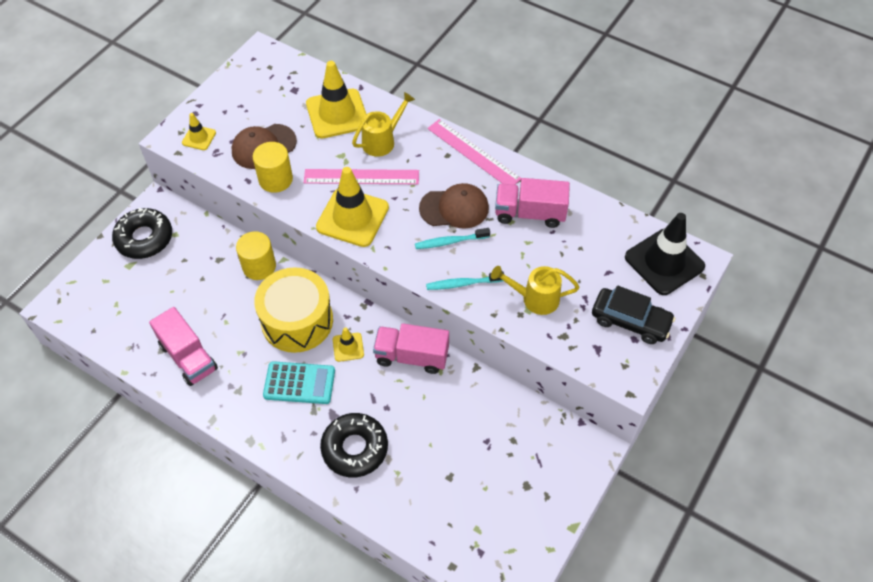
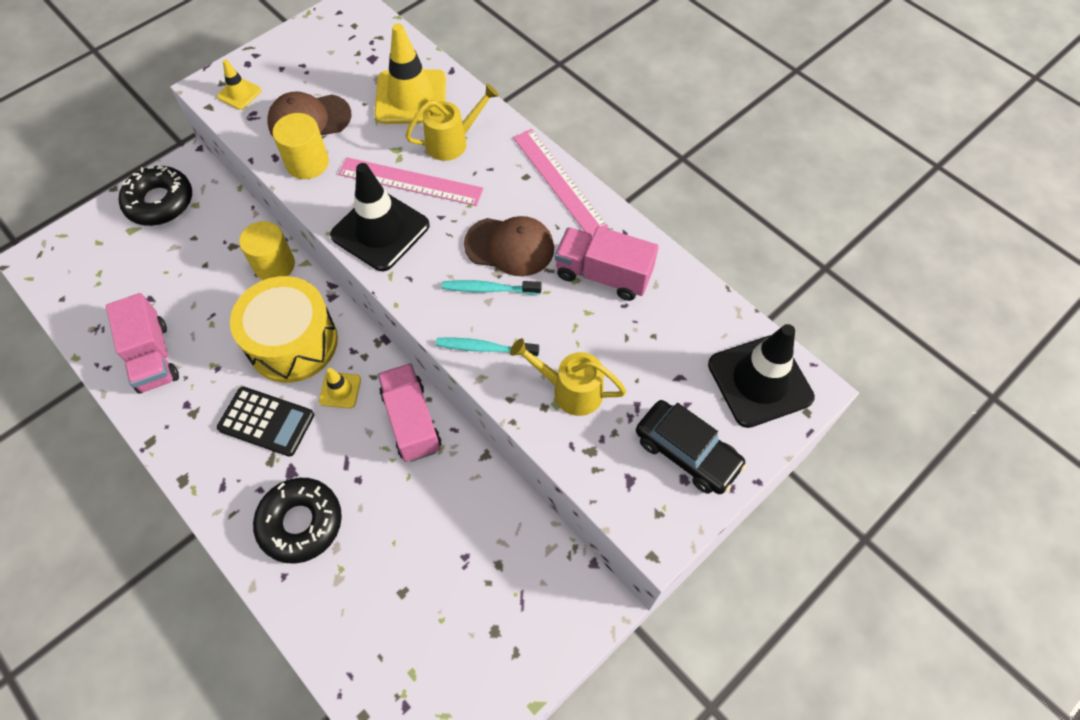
camera: 15 degrees right, 5 degrees up
(299, 383) = (266, 421): turquoise calculator -> black calculator
(352, 217) = (380, 230): yellow traffic cone -> black traffic cone
(412, 356) = (411, 421): pink truck -> pink truck turned 45 degrees clockwise

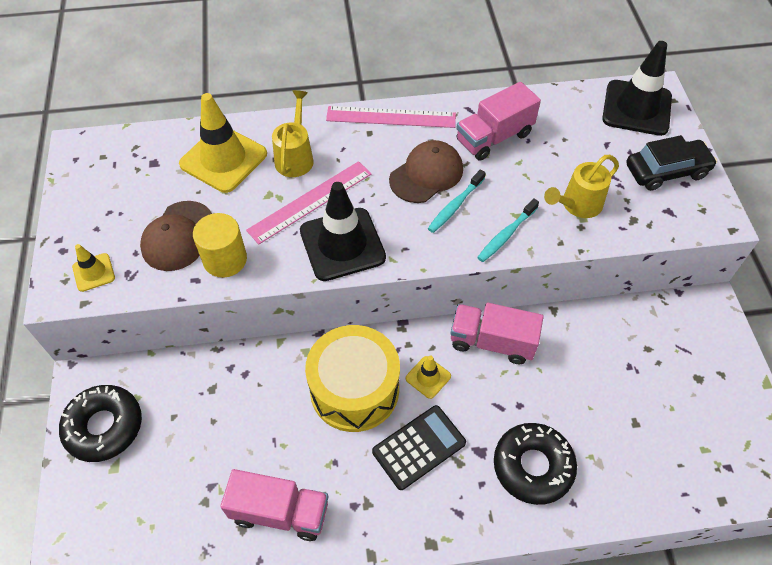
camera: 55 degrees left, 5 degrees down
(274, 265) = (262, 365): yellow cylinder -> none

